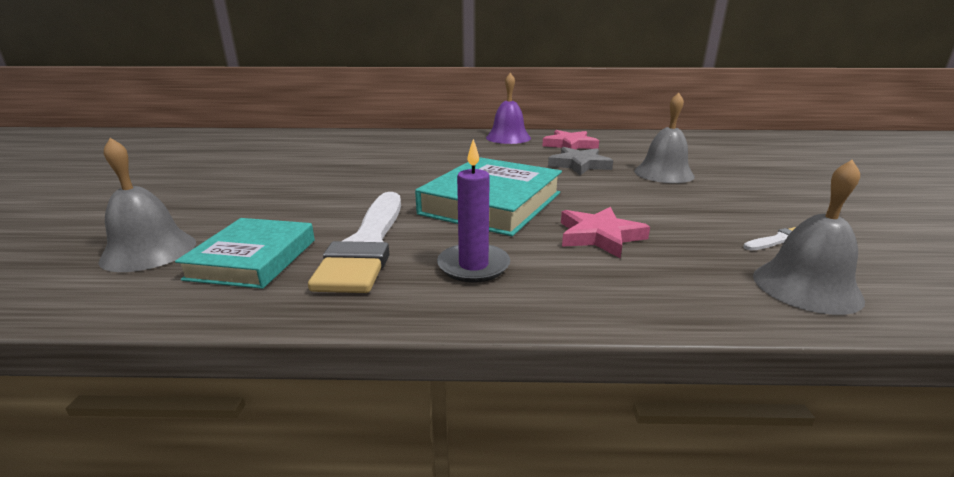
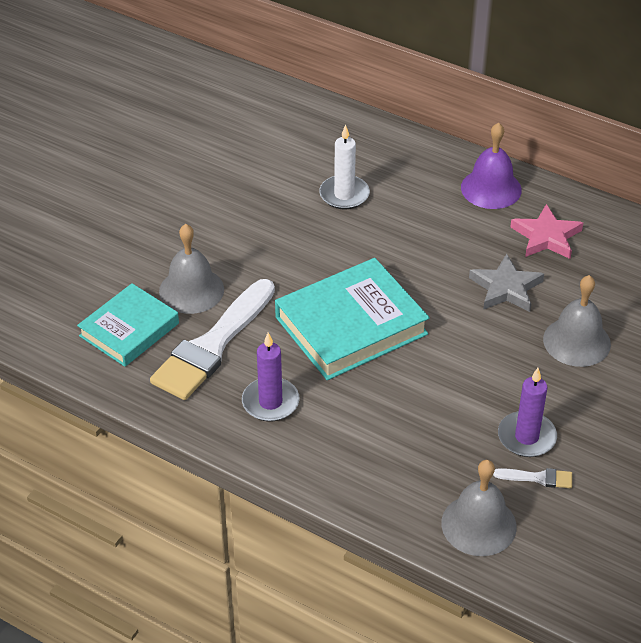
camera: 30 degrees right, 20 degrees up
(149, 251) = (65, 290): grey bell -> grey bell (191, 290)
(410, 155) = (344, 195): none -> white candle
(599, 236) = (395, 409): pink star -> none
(724, 221) = (526, 437): none -> purple candle

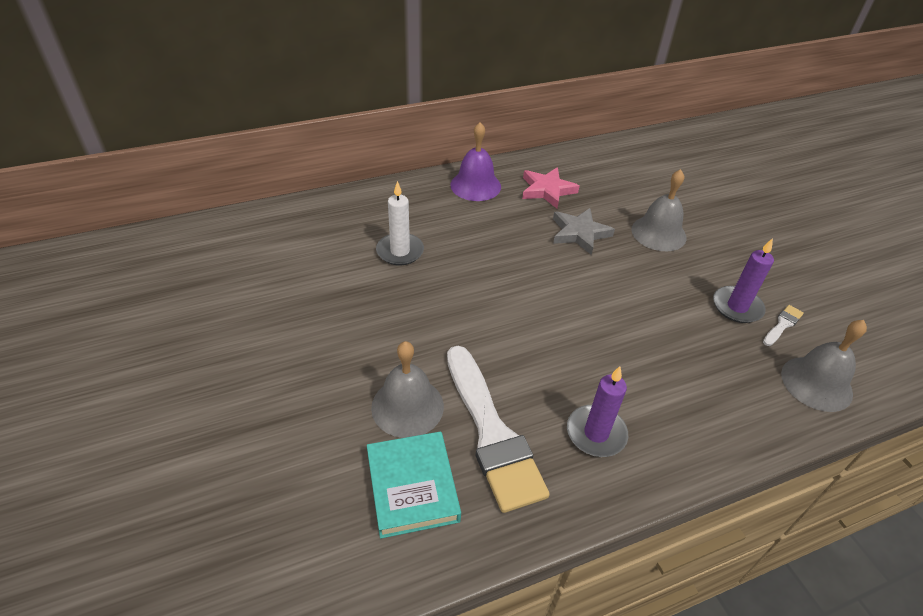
camera: 55 degrees left, 0 degrees up
(351, 326) = (547, 330): turquoise book -> none

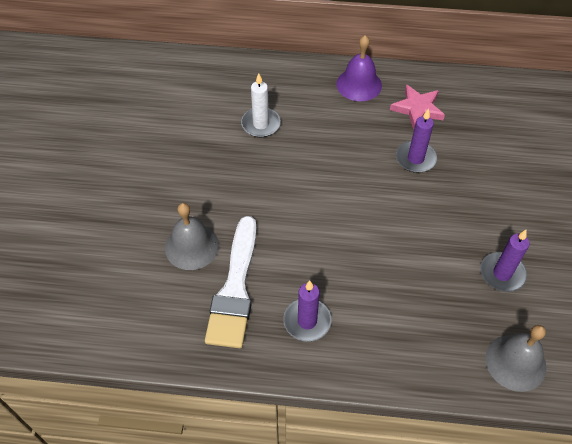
camera: 30 degrees right, 10 degrees up
(412, 487) = (161, 301): turquoise book -> none
(579, 233) = (415, 158): grey star -> purple candle
(658, 233) = (487, 183): grey bell -> none
(782, 324) = (530, 304): white brush -> none

